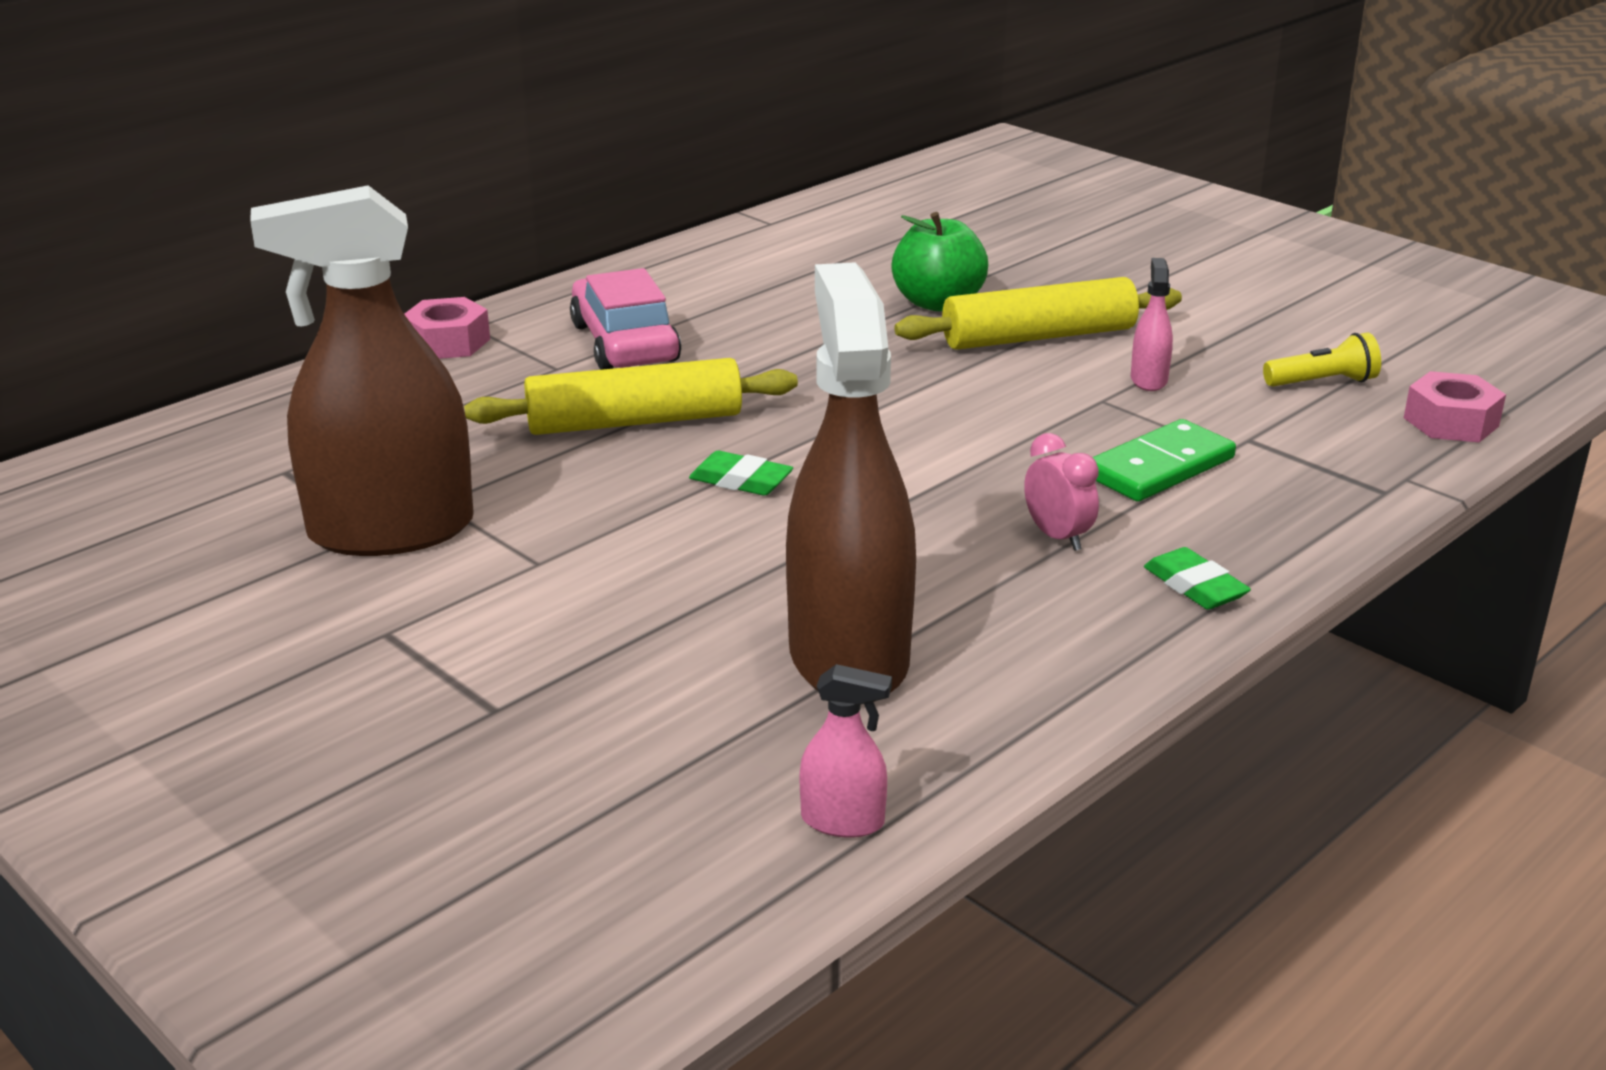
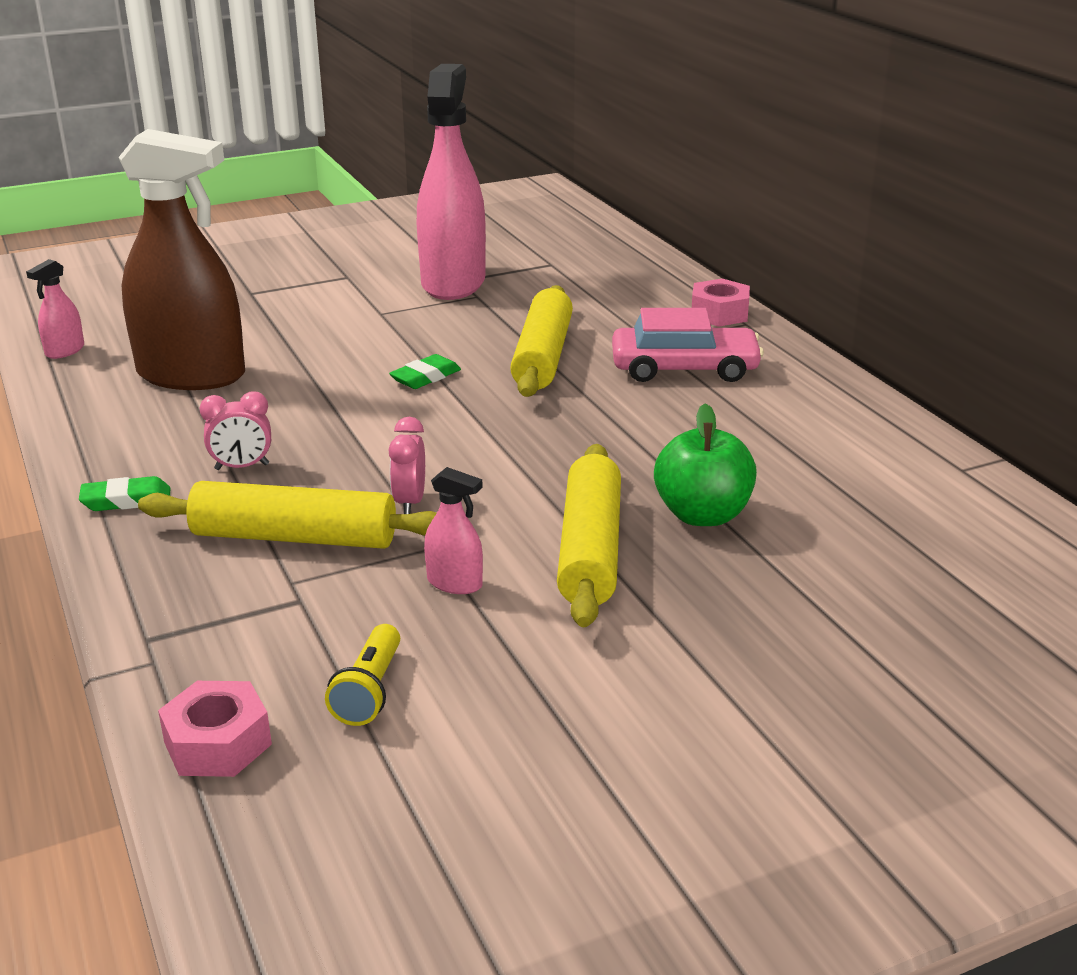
camera: 110 degrees right, 0 degrees up
(391, 531) = (453, 283): brown spray bottle -> pink spray bottle
(1038, 427) = (410, 502): none -> pink clock
(1159, 467) = (294, 537): green domino -> yellow rolling pin

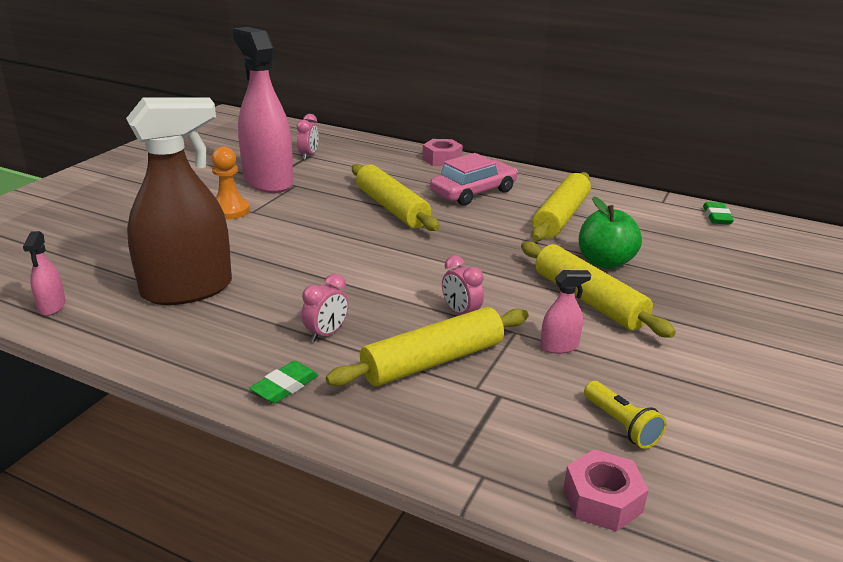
camera: 40 degrees left, 0 degrees up
(359, 305) = (229, 210): none -> orange pawn
(425, 377) = (346, 240): green eraser -> green eraser (716, 217)
(551, 264) = (308, 155): none -> pink clock
(750, 438) = (560, 217): none -> yellow rolling pin

